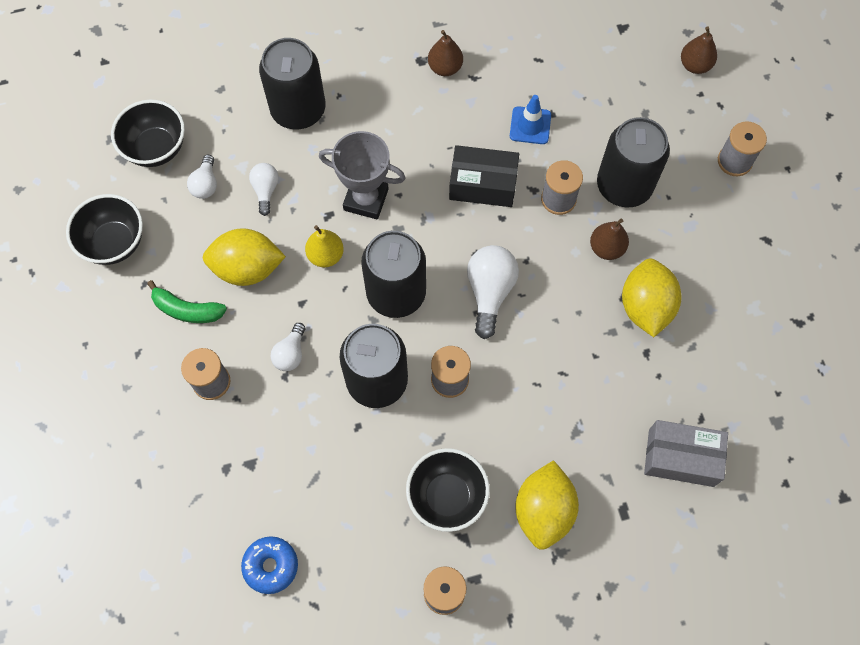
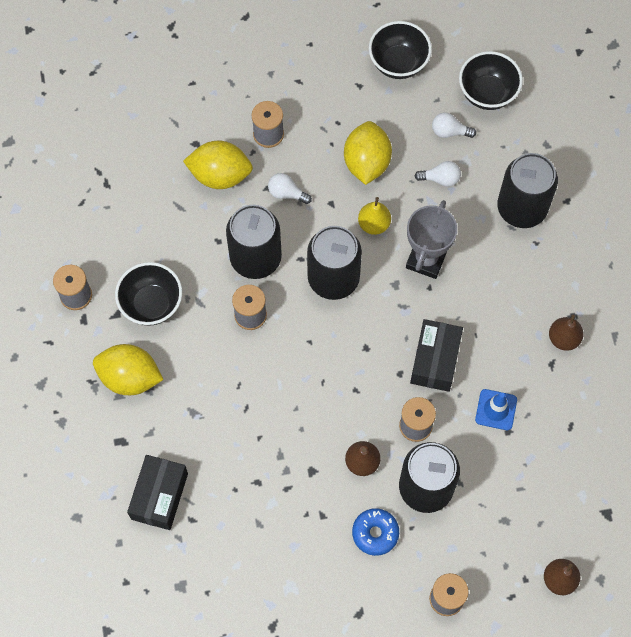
camera: 95 degrees right, 0 degrees up
(187, 309) = (333, 117): green banana -> none
(271, 566) = (115, 173): blue donut -> blue donut (375, 533)
(489, 292) = (327, 355): white light bulb -> none
(645, 307) = (301, 488): yellow lemon -> yellow lemon (220, 175)
(681, 458) = (159, 496): grey box -> black box

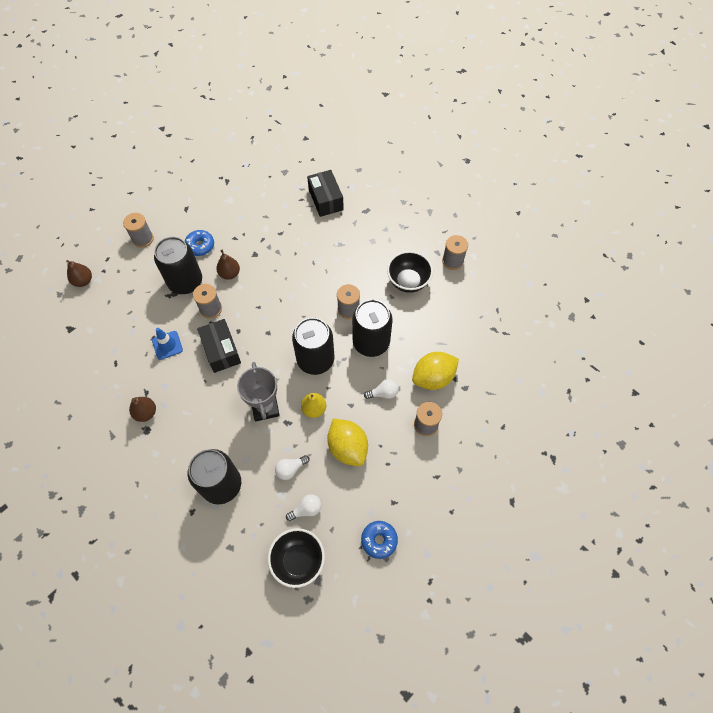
camera: 145 degrees right, 5 degrees down
(130, 377) = (387, 240): yellow lemon -> none
(398, 63) = (379, 540): black bowl -> blue donut

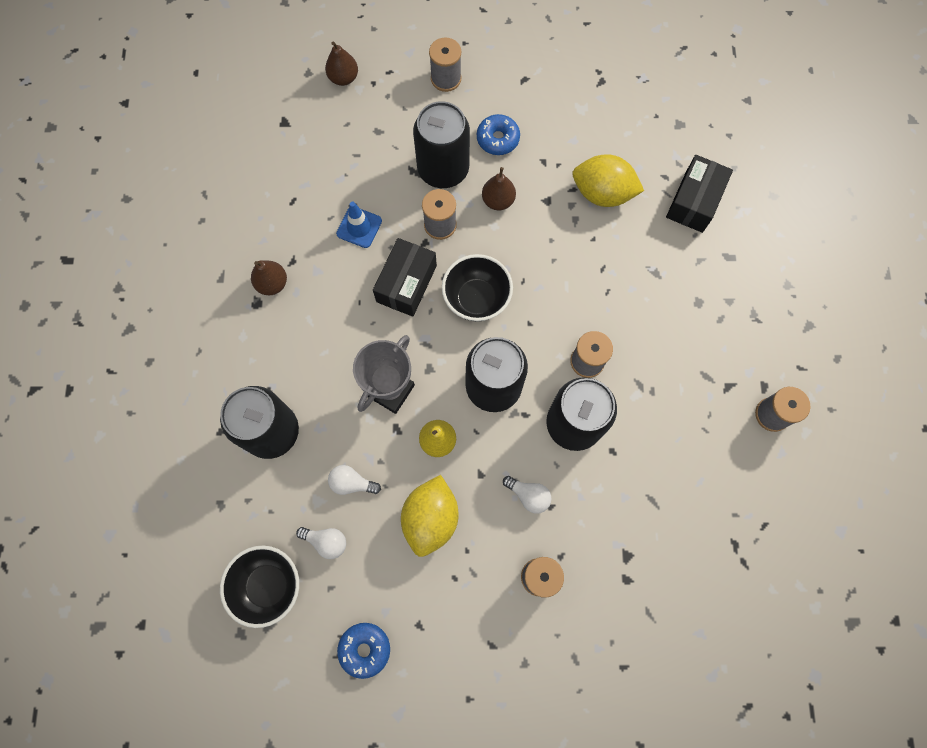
camera: 45 degrees right, 10 degrees up
(408, 281) = (690, 391): black bowl -> black bowl (476, 299)
(433, 378) = (602, 532): yellow lemon -> yellow lemon (602, 193)

